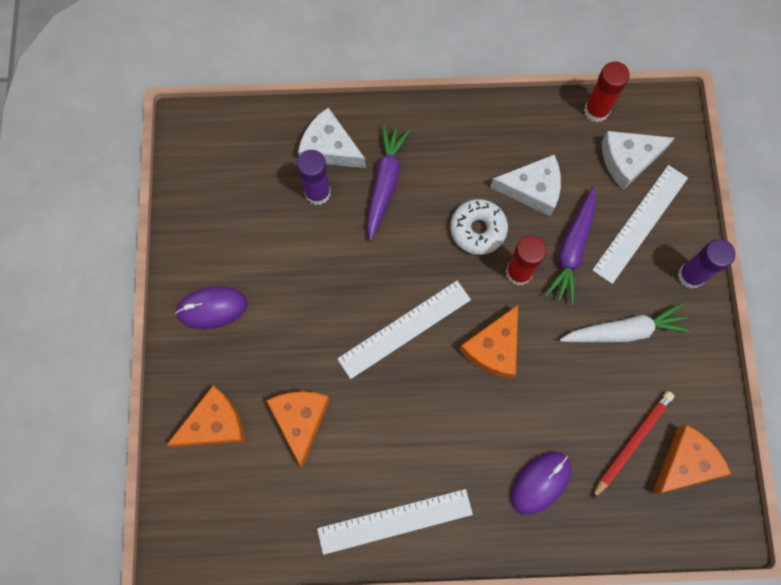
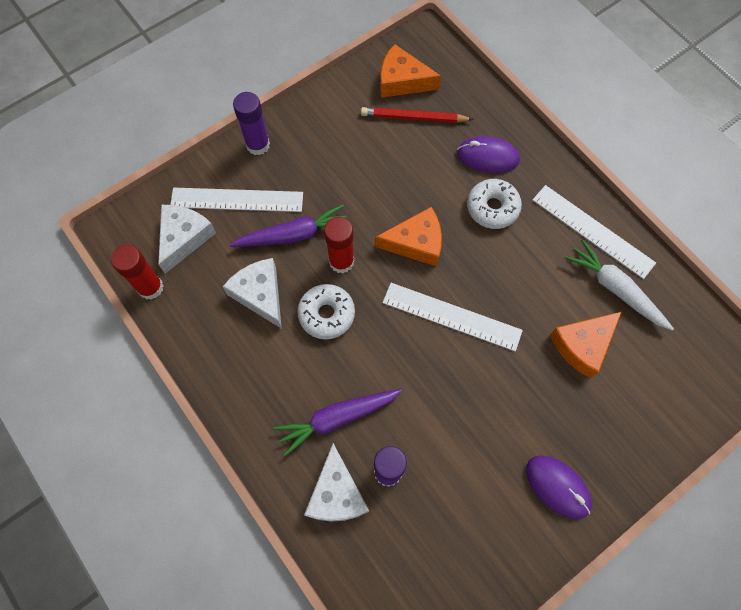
camera: 125 degrees left, 5 degrees down
(214, 424) = (641, 409): orange cheese -> none
(482, 444) = (492, 208): none -> white donut
(624, 331) = (335, 164): white carrot -> white carrot (615, 289)
(628, 160) = (184, 238): white cheese -> white cheese turned 105 degrees counterclockwise

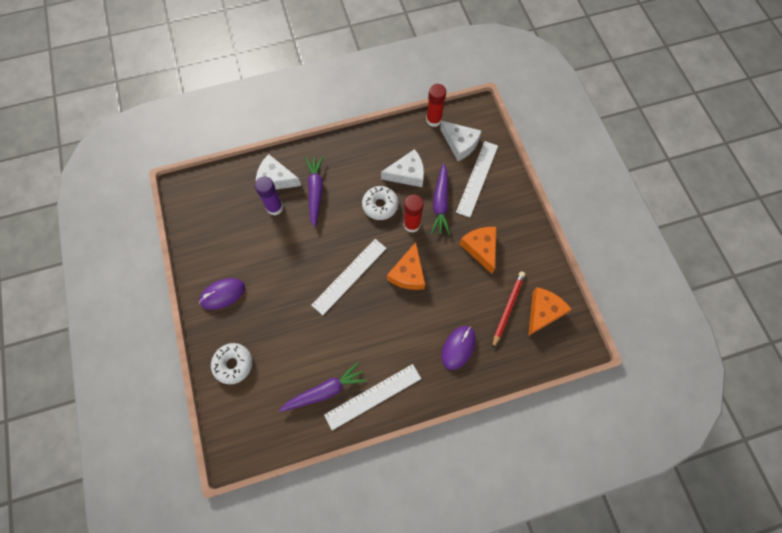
camera: 110 degrees right, 0 degrees up
(258, 145) = (515, 201): purple glue stick -> none
(492, 208) = (416, 333): white donut -> white donut (233, 364)
(582, 345) = (296, 349): orange cheese -> orange cheese (480, 248)
(615, 289) = (325, 391): white carrot -> purple carrot

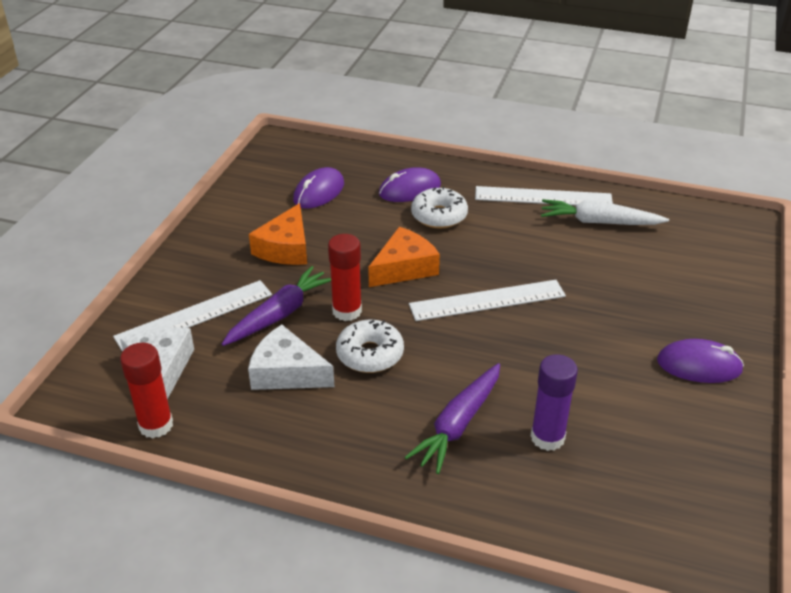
camera: 145 degrees left, 30 degrees down
(233, 364) = (712, 289): white donut -> white donut (439, 216)
(276, 179) = (517, 482): white cheese -> none
(325, 391) = (599, 222): purple carrot -> white carrot
(508, 308) = (319, 192): red pencil -> purple mouse
(543, 312) = (285, 174): orange cheese -> none

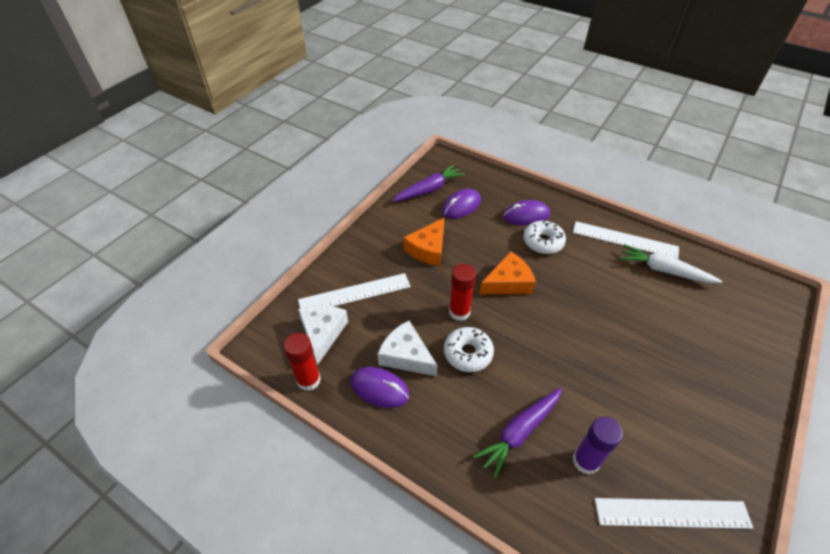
camera: 15 degrees right, 10 degrees up
(279, 314) = (412, 304): purple carrot -> purple carrot (429, 189)
(487, 300) = (564, 324): white ruler -> white ruler (672, 513)
(699, 365) = (721, 422): purple mouse -> purple mouse (379, 388)

